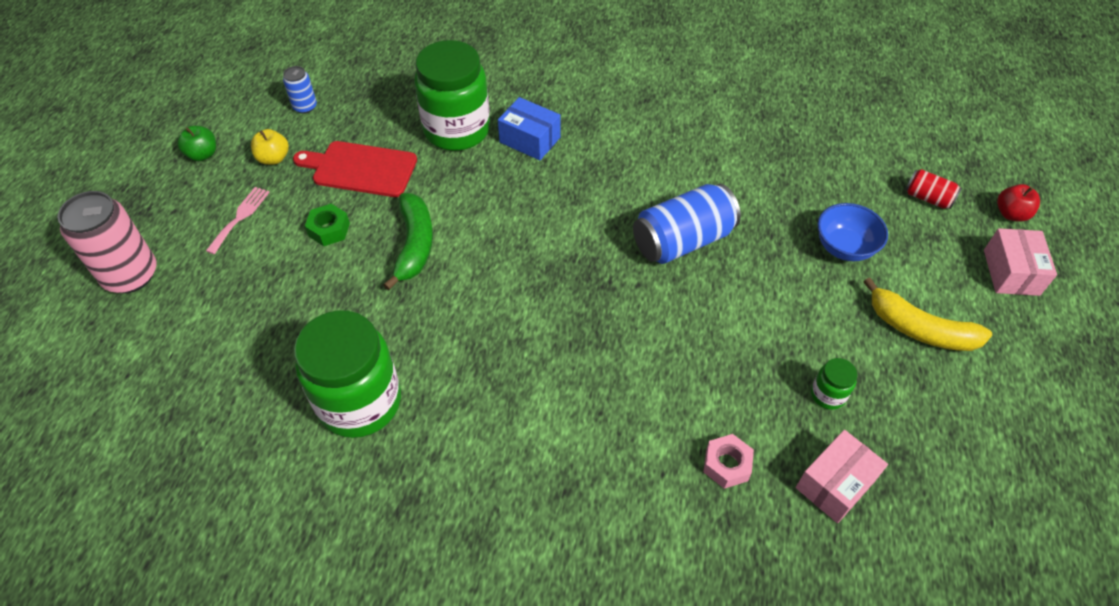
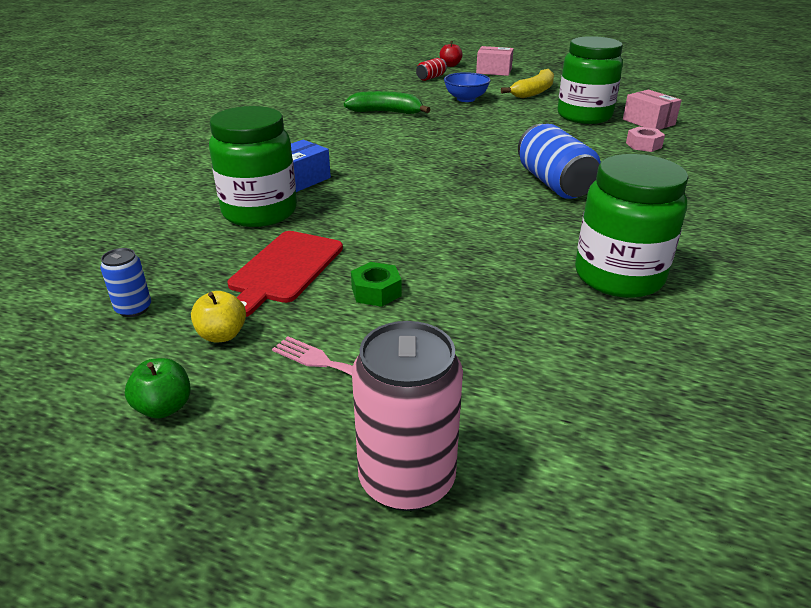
camera: 80 degrees left, 20 degrees down
(414, 245) = (417, 241): green banana -> green banana (386, 112)
(682, 240) = (446, 137): blue can -> blue can (554, 183)
(828, 395) = (584, 116): green jar -> green jar, size x2.36

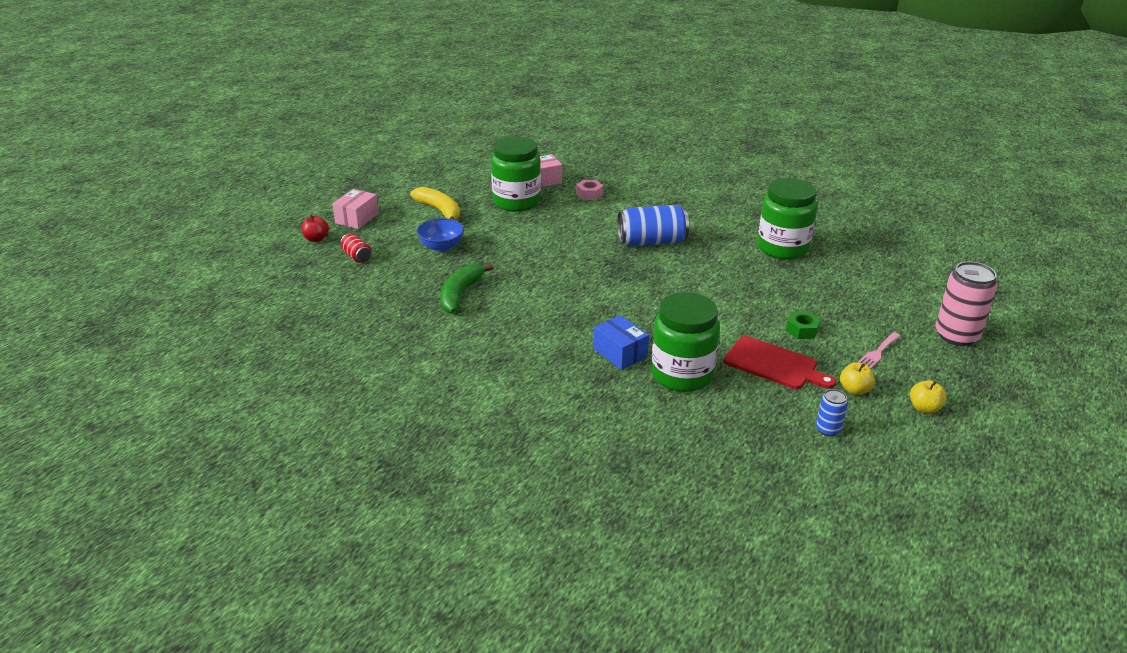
camera: 80 degrees left, 0 degrees up
(164, 407) = (924, 408): green apple -> yellow apple

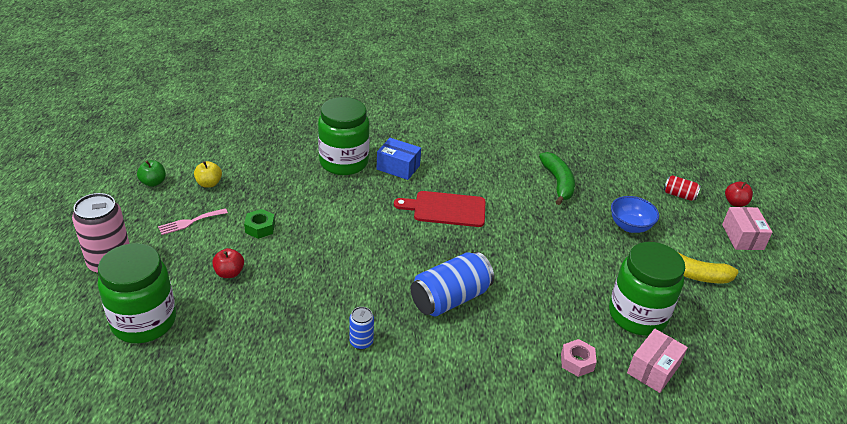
camera: 150 degrees right, 5 degrees up
(774, 364) = (276, 188): red cutting board -> red cutting board (446, 209)
(782, 248) = (304, 337): green jar -> green jar (144, 321)
(828, 429) = (227, 150): blue can -> blue can (361, 342)
(838, 301) = (229, 273): none -> red apple
(877, 353) = (190, 222): pink fork -> pink fork turned 135 degrees counterclockwise
(924, 408) = (153, 182): yellow apple -> green apple

